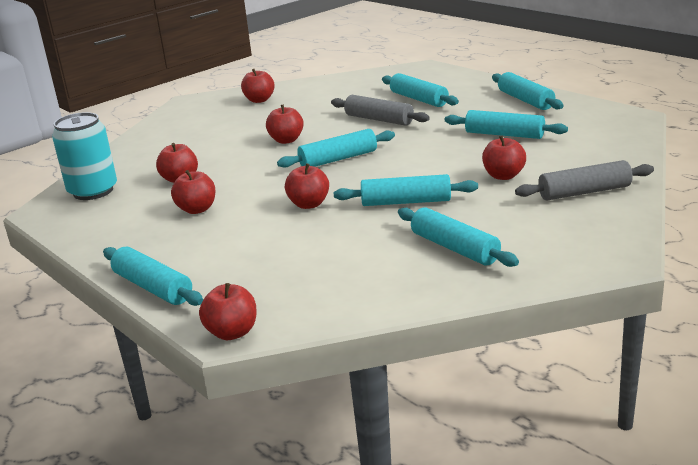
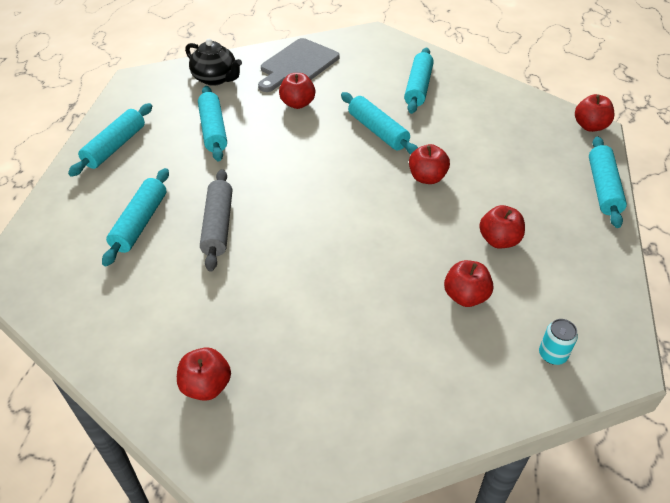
camera: 130 degrees left, 20 degrees up
(93, 191) = (552, 354): turquoise can -> turquoise can, size x0.47
(286, 140) = (317, 270): red apple -> none
(338, 159) = (333, 205): turquoise rolling pin -> none
(584, 192) = (297, 65): grey rolling pin -> grey cutting board
(598, 148) = (215, 78): none -> black teapot

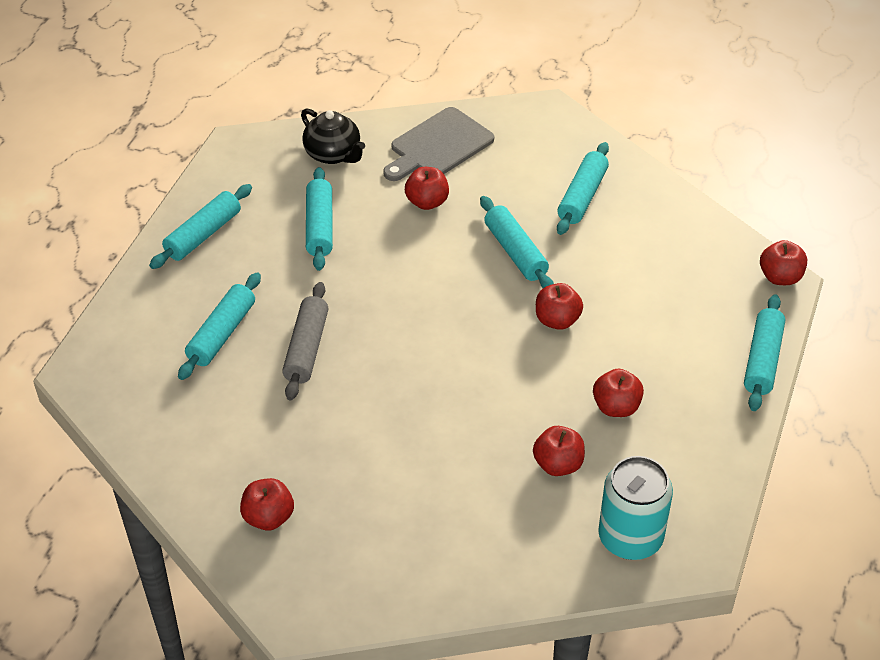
camera: 10 degrees right, 0 degrees up
(552, 354) = (630, 538): turquoise can -> turquoise can, size x2.12

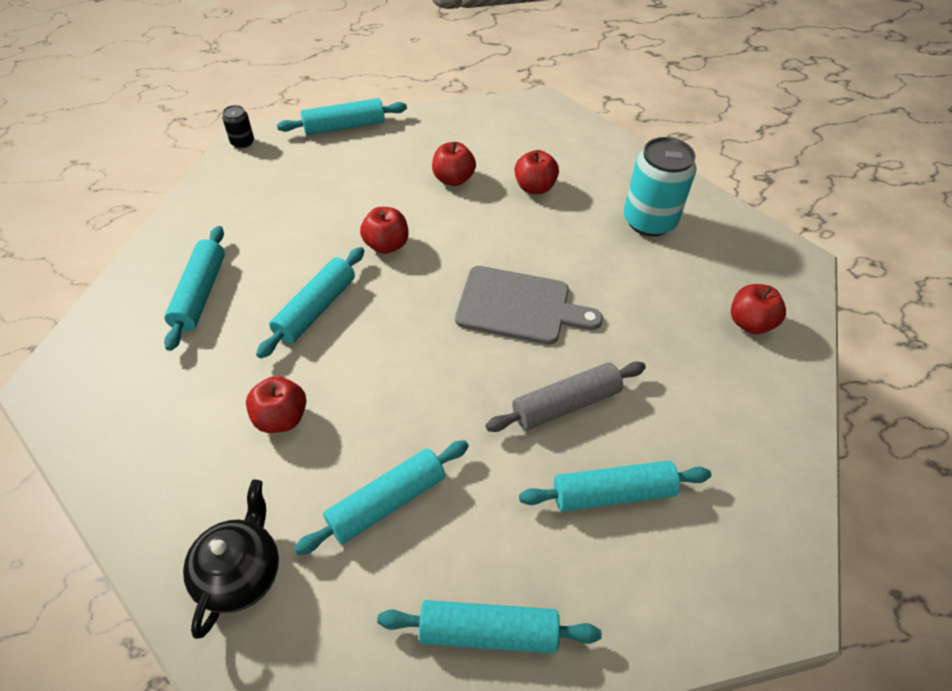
camera: 125 degrees left, 5 degrees up
(439, 146) = (168, 460): grey cutting board -> grey cutting board (519, 306)
(582, 196) = (200, 294): turquoise rolling pin -> turquoise rolling pin turned 75 degrees counterclockwise
(630, 538) = (560, 135): turquoise can -> turquoise can (649, 221)
(780, 277) = (242, 142): red apple -> black can

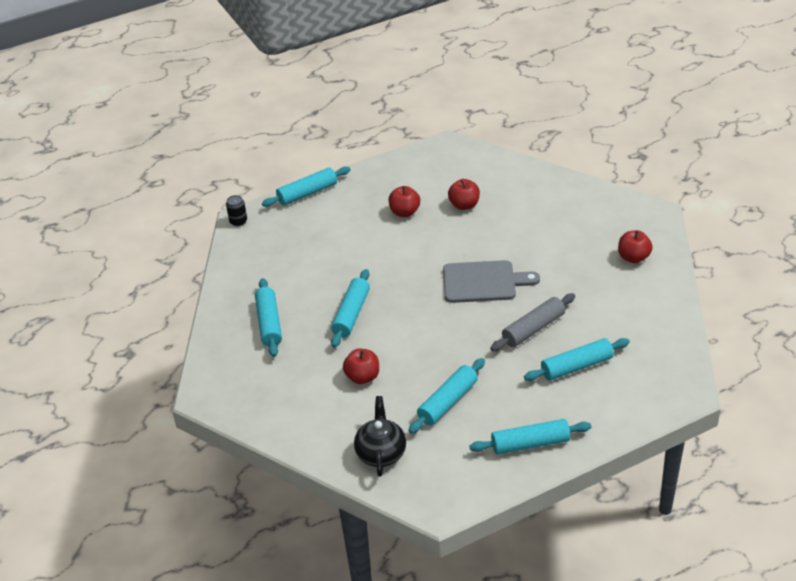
camera: 10 degrees left, 10 degrees down
(386, 245) = (378, 265): red apple -> none
(649, 221) = (550, 209): turquoise can -> none

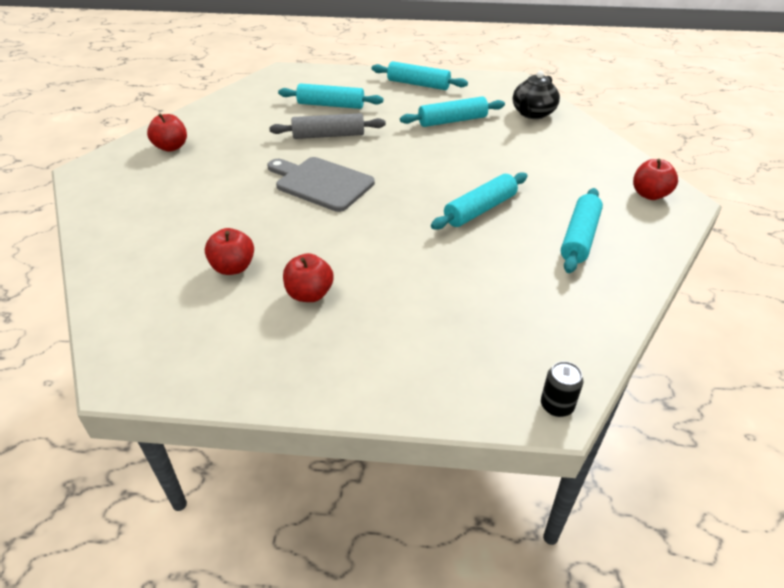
camera: 150 degrees left, 0 degrees up
(307, 193) = (411, 402): turquoise rolling pin -> none
(362, 377) = (510, 159): red apple -> red apple (649, 194)

